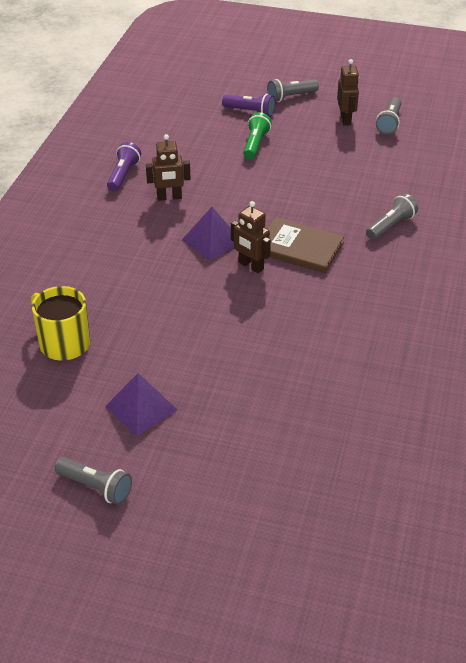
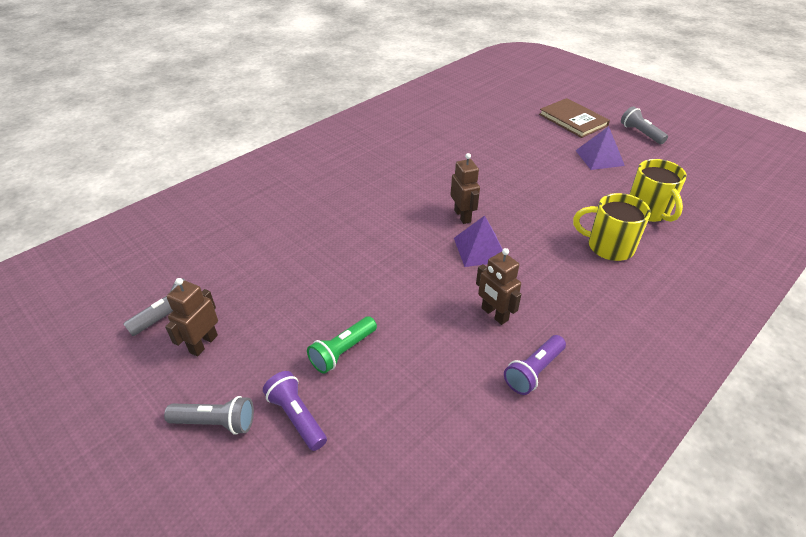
camera: 150 degrees left, 0 degrees up
(96, 285) = (608, 246): none -> yellow mug
(169, 197) = (494, 314): brown robot -> brown robot turned 150 degrees counterclockwise
(299, 248) = (410, 216): brown book -> brown book (573, 120)
(390, 226) = (318, 206): grey flashlight -> none

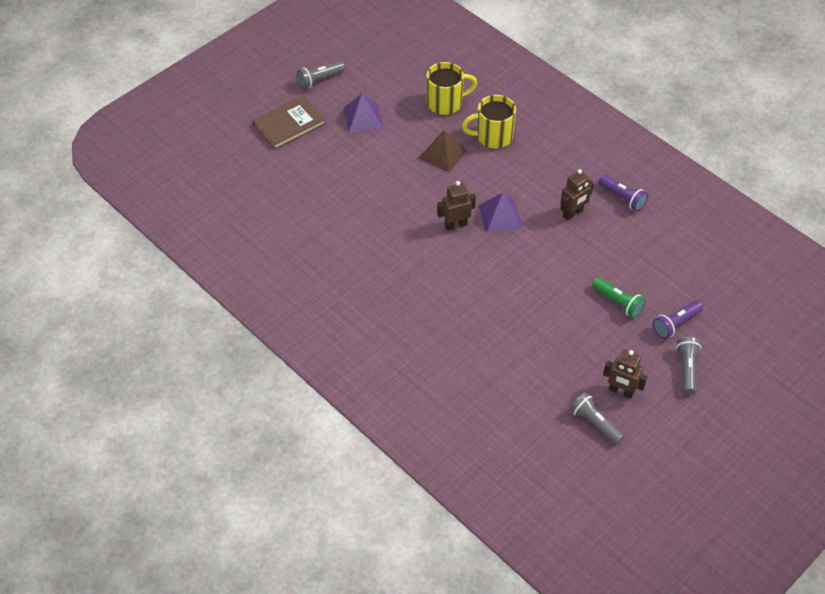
camera: 90 degrees left, 10 degrees up
(566, 208) = (443, 154): none -> brown pyramid
(608, 246) = (493, 136): yellow mug -> yellow mug turned 60 degrees clockwise

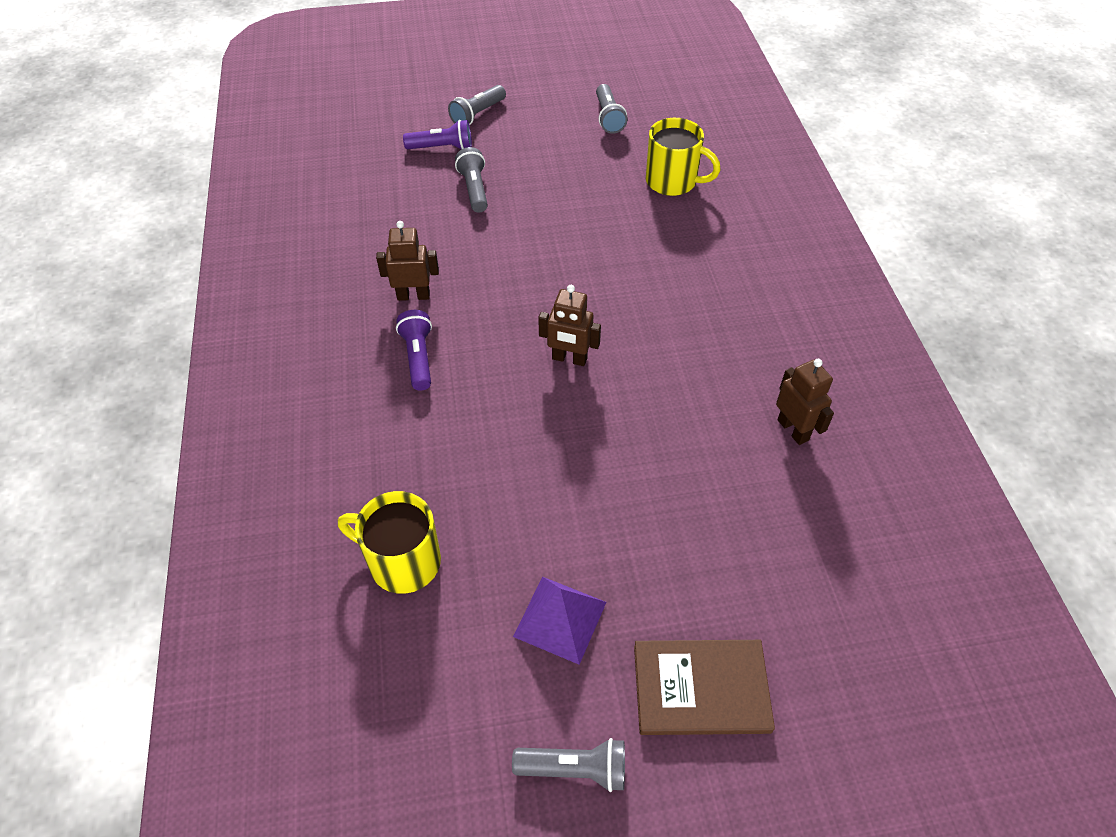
camera: 145 degrees left, 0 degrees up
(443, 154) = (492, 471): brown pyramid -> none
(493, 136) = (395, 456): yellow mug -> yellow mug (672, 182)
(500, 216) = (503, 339): purple pyramid -> none
(618, 302) = (474, 189): green flashlight -> grey flashlight
(621, 391) = (558, 126): brown robot -> brown robot (793, 430)
(622, 198) = (336, 282): purple flashlight -> purple flashlight (418, 357)

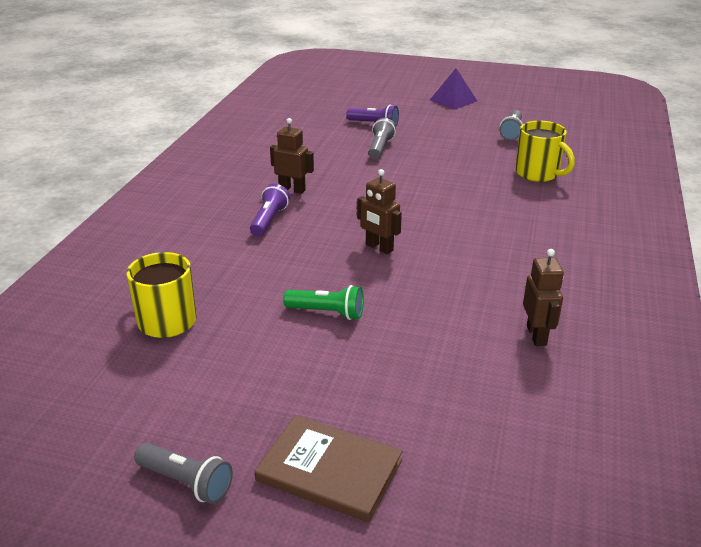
camera: 25 degrees right, 20 degrees down
(478, 114) = (413, 113): grey flashlight -> none
(560, 619) = (251, 389): purple pyramid -> purple pyramid (453, 100)
(572, 479) = (327, 312): none -> green flashlight

